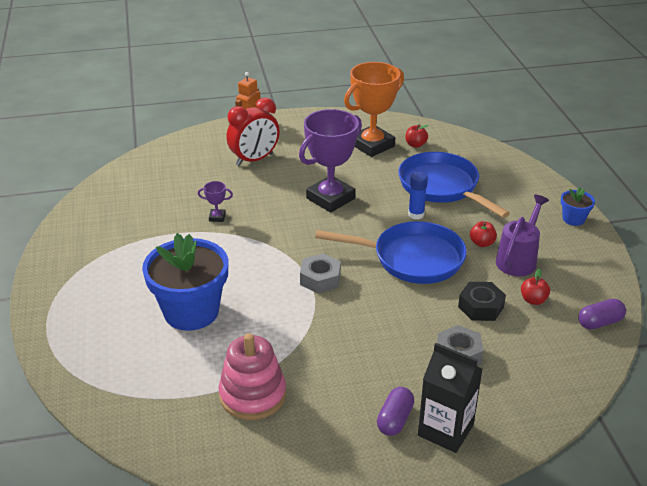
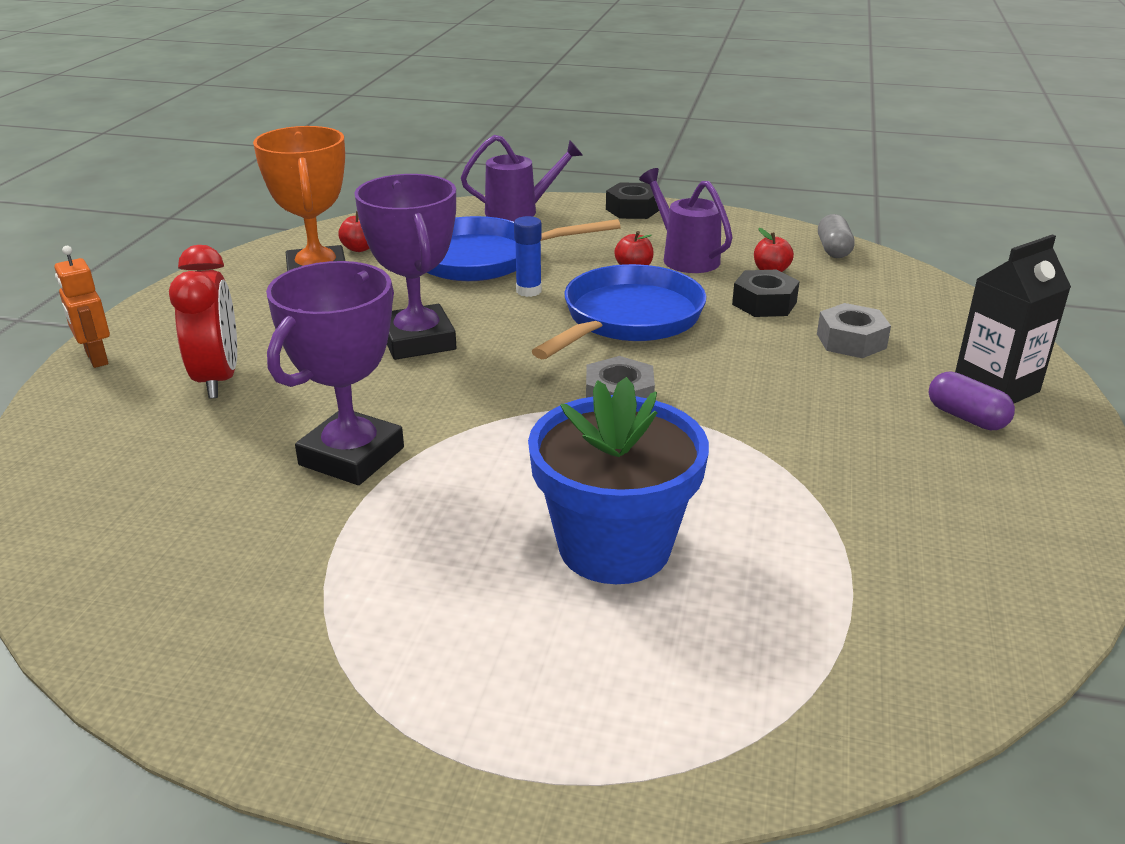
camera: 65 degrees left, 5 degrees down
(217, 217) = (351, 456): purple trophy -> purple trophy, size x2.45
(253, 395) = (874, 527): pink stacking toy -> none
(522, 178) = (519, 211): none -> purple watering can
(573, 219) = (632, 209): blue flower pot -> black nut
(600, 322) = (833, 250): purple capsule -> grey capsule

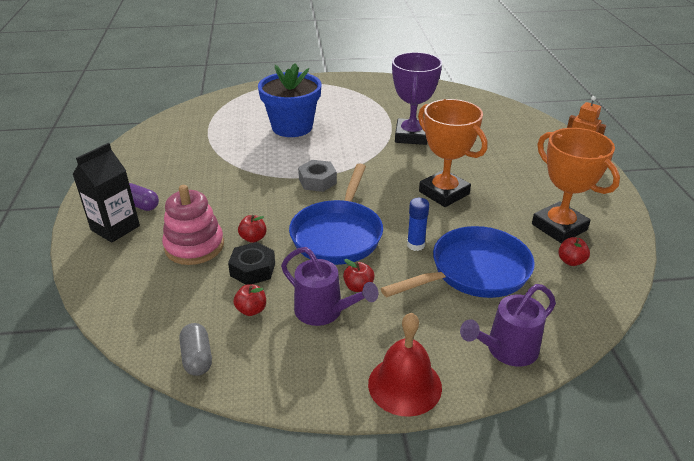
camera: 160 degrees right, 5 degrees up
(218, 379) = (509, 154): red clock -> none
(418, 340) = (444, 193): purple trophy -> orange trophy
(632, 209) = (404, 385): black nut -> red bell
(758, 335) = (253, 238): none -> red apple
(851, 341) = (194, 246): grey nut -> pink stacking toy

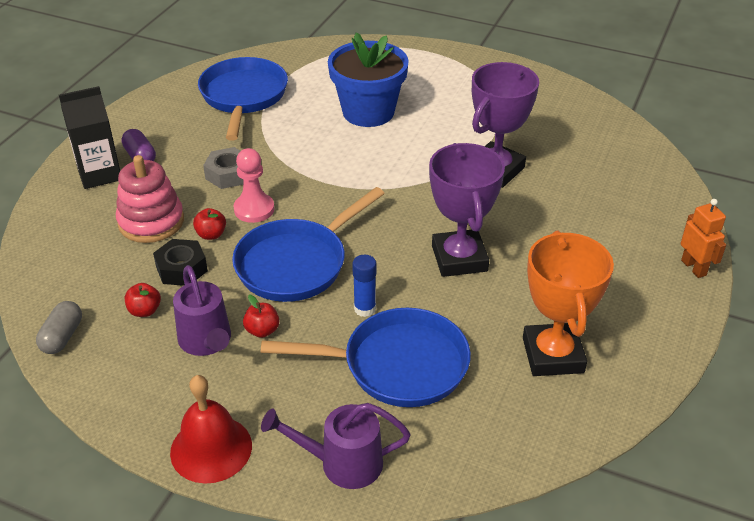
camera: 30 degrees right, 5 degrees up
(188, 143) = (243, 97): none -> blue pan
(270, 211) = (254, 209): none -> pink pawn
(317, 181) = (333, 191): grey nut -> grey nut (228, 174)
(444, 193) = (459, 258): orange trophy -> purple trophy
(571, 261) = (520, 401): red apple -> none

